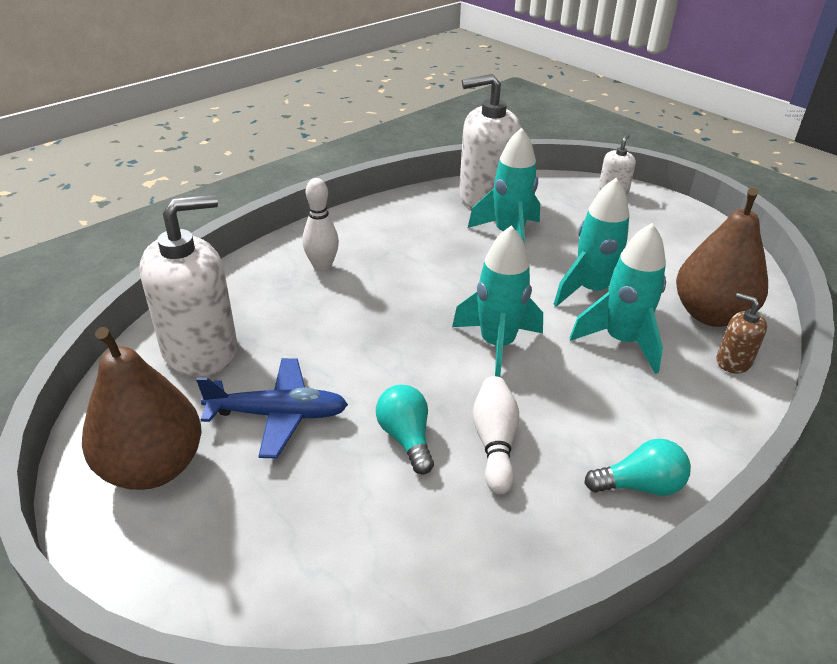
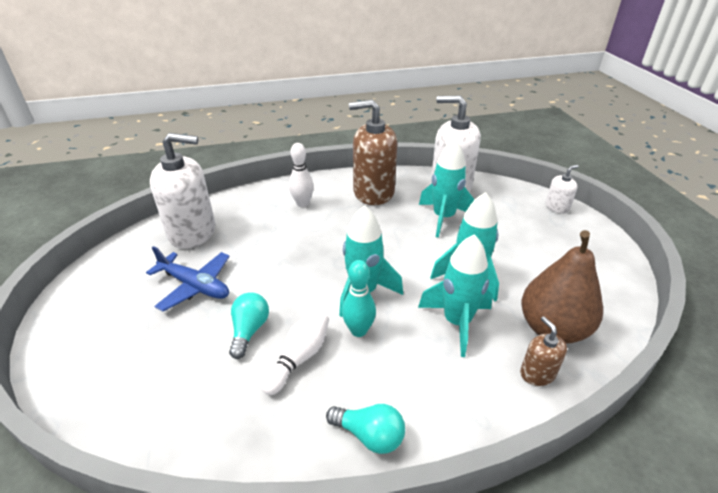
camera: 30 degrees right, 0 degrees up
(153, 467) = (109, 290): brown pear -> none
(400, 228) = (373, 192): none -> brown soap dispenser
(531, 388) = (359, 330): none -> turquoise bowling pin

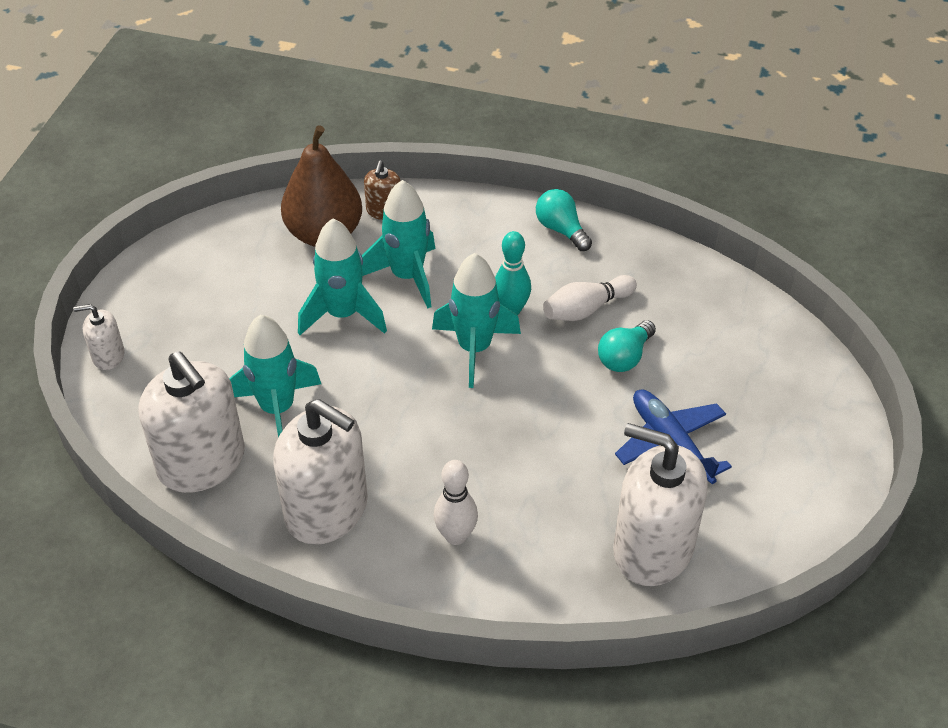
camera: 150 degrees left, 10 degrees up
(373, 192) = (327, 510): brown soap dispenser -> white soap dispenser

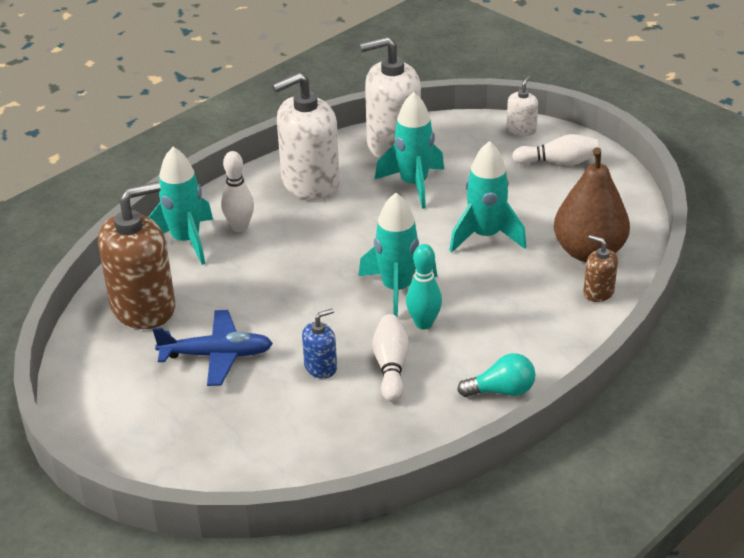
camera: 120 degrees right, 10 degrees down
(167, 303) = (558, 162): none -> white bowling pin
(407, 276) = (505, 280): turquoise rocket -> turquoise rocket (186, 241)
(625, 357) = (320, 367): turquoise light bulb -> blue soap dispenser
(652, 548) = (143, 307): white soap dispenser -> brown soap dispenser

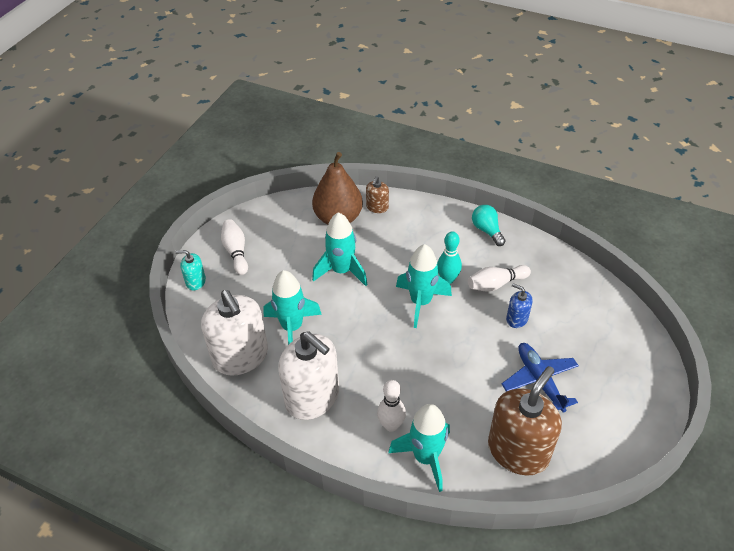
camera: 110 degrees left, 10 degrees up
(143, 307) = (518, 451): brown soap dispenser -> brown soap dispenser turned 90 degrees clockwise
(521, 130) = (195, 281): white soap dispenser -> turquoise soap dispenser

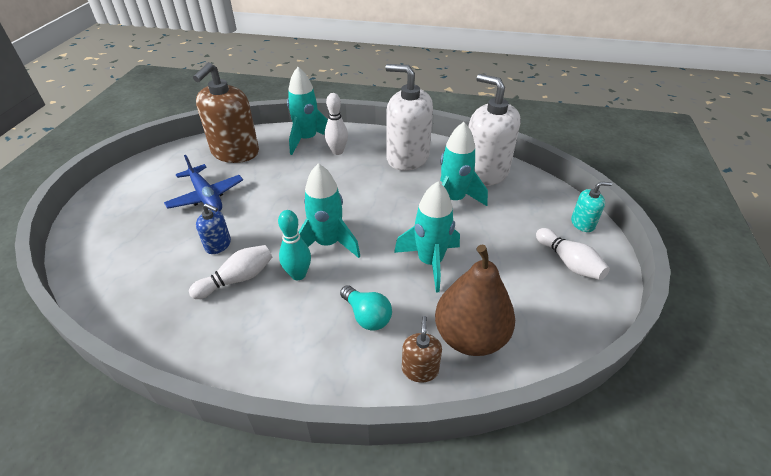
camera: 165 degrees right, 5 degrees down
(487, 230) = (242, 359): turquoise light bulb -> turquoise light bulb (367, 316)

